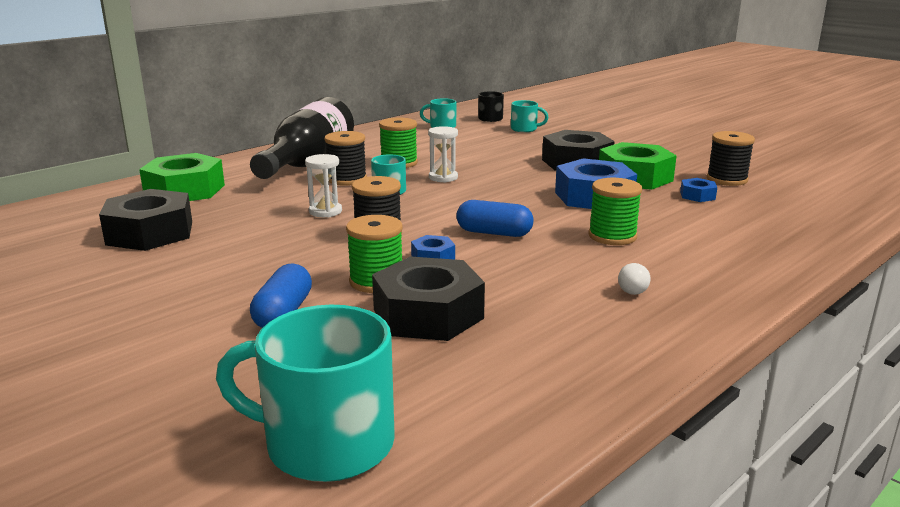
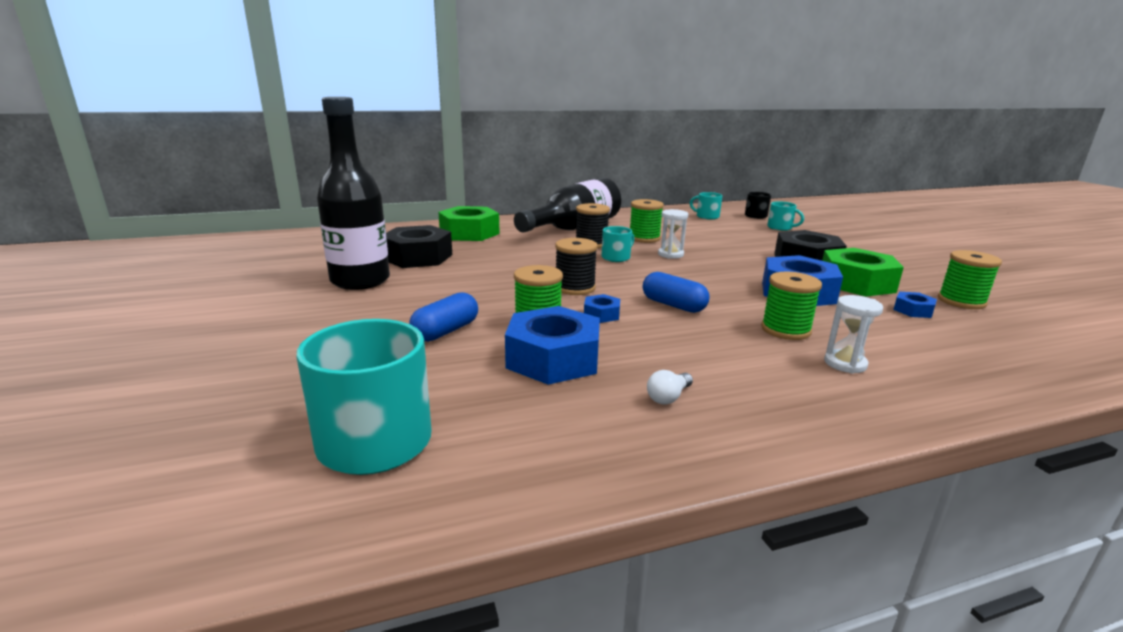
camera: 25 degrees right, 0 degrees up
(106, 278) = (360, 281): none -> black bottle
(325, 211) = (551, 264): white hourglass -> white hourglass (845, 363)
(428, 314) = (553, 358): black nut -> blue nut
(633, 288) = (765, 381): white light bulb -> white light bulb (668, 397)
(727, 179) = (961, 301): black spool -> green spool

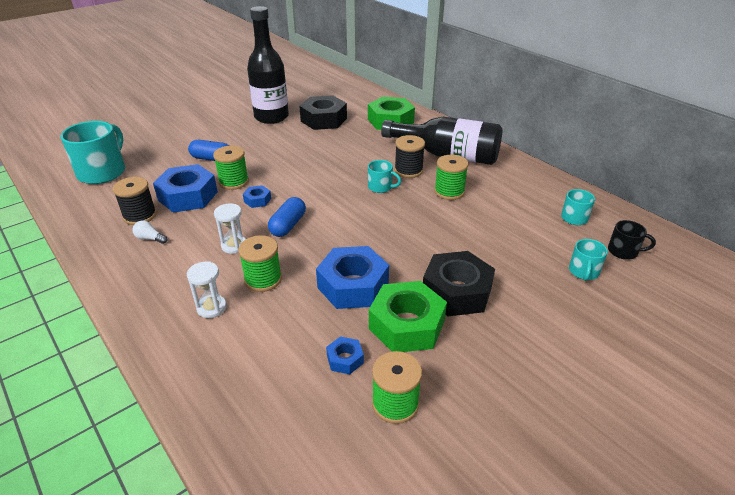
camera: 70 degrees right, 15 degrees up
(575, 288) = (300, 182): black spool -> black spool (140, 216)
(670, 254) = (410, 211): white hourglass -> white hourglass (234, 246)

